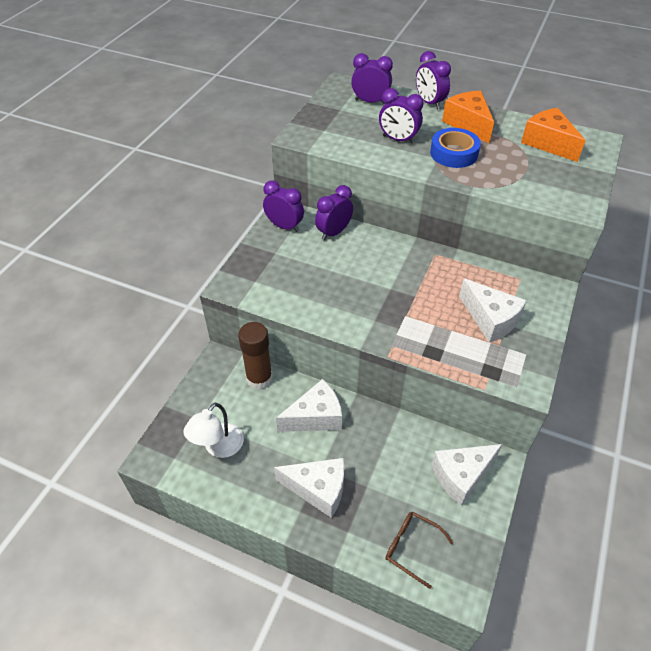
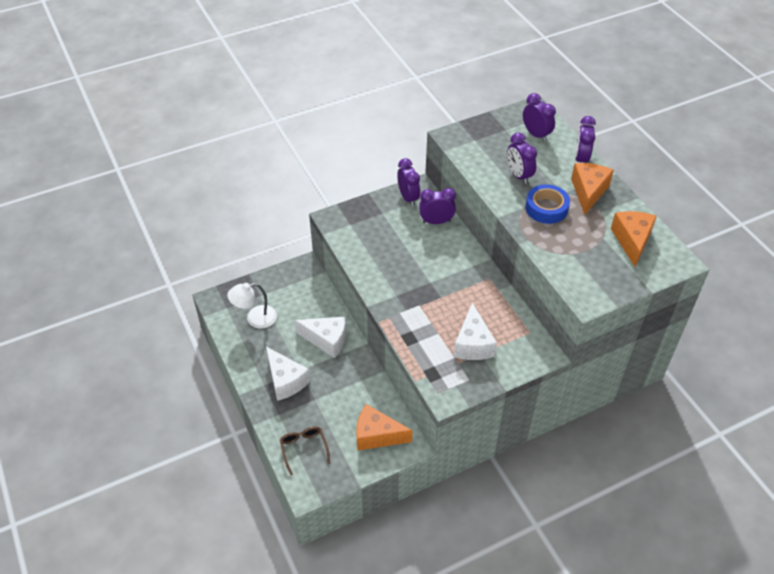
camera: 40 degrees right, 0 degrees up
(259, 378) = (317, 294): brown glue stick -> none
(461, 476) = (377, 435): white cheese -> orange cheese

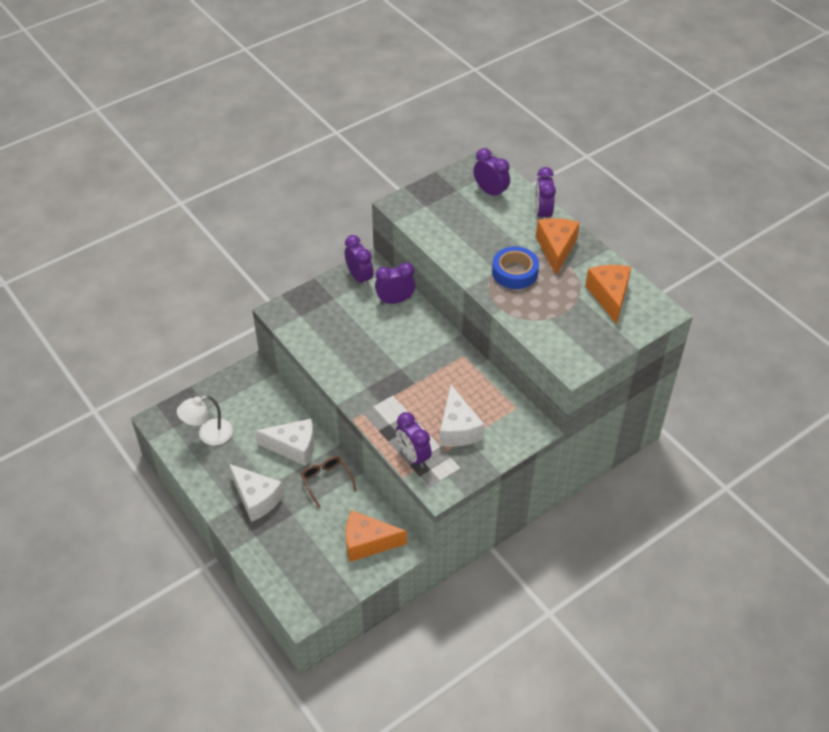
camera: 10 degrees left, 0 degrees up
(304, 449) = (291, 569): brown glasses -> brown glasses (326, 481)
(519, 175) = (479, 240): purple clock -> purple clock (413, 456)

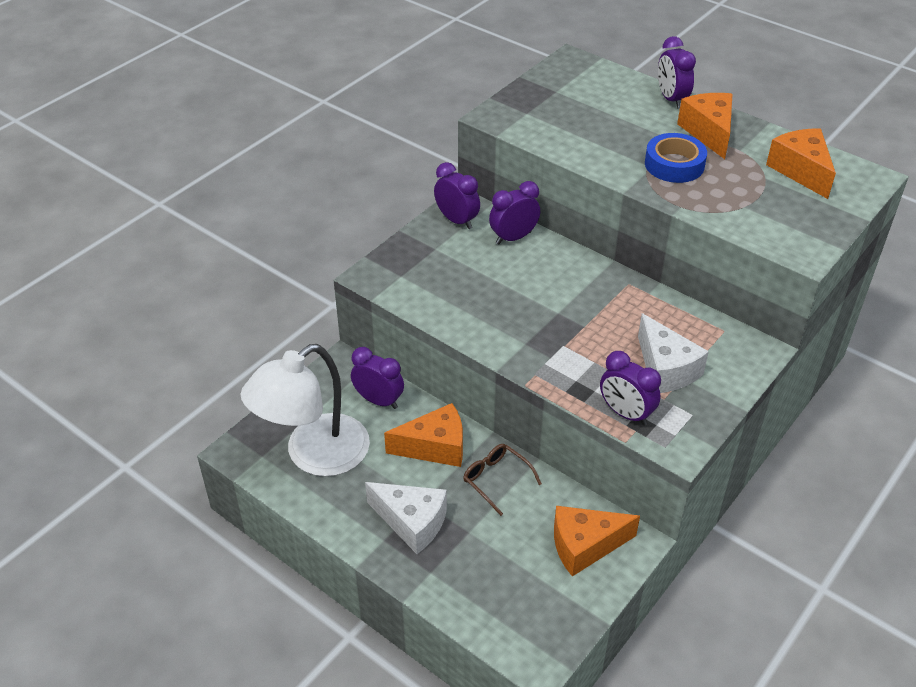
camera: 15 degrees left, 5 degrees down
(208, 435) = (314, 455): white lamp -> white lamp, size x1.76
(293, 447) = (435, 447): white cheese -> orange cheese
(490, 192) = (597, 87): purple clock -> purple clock (378, 401)

